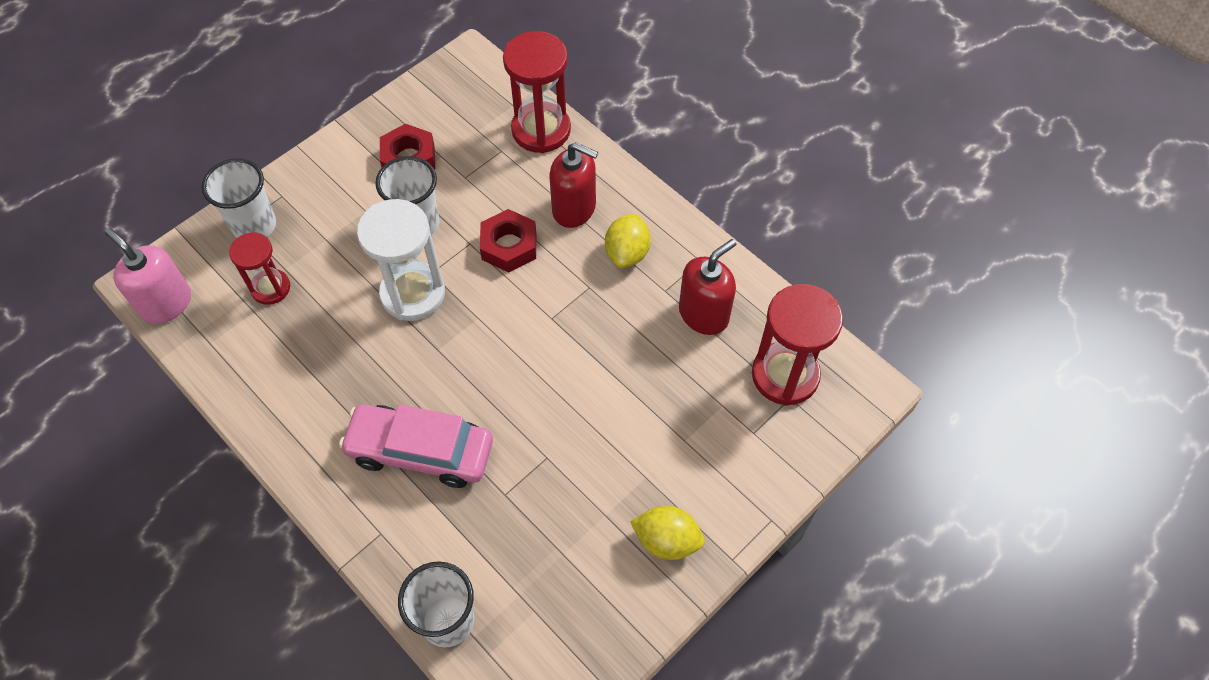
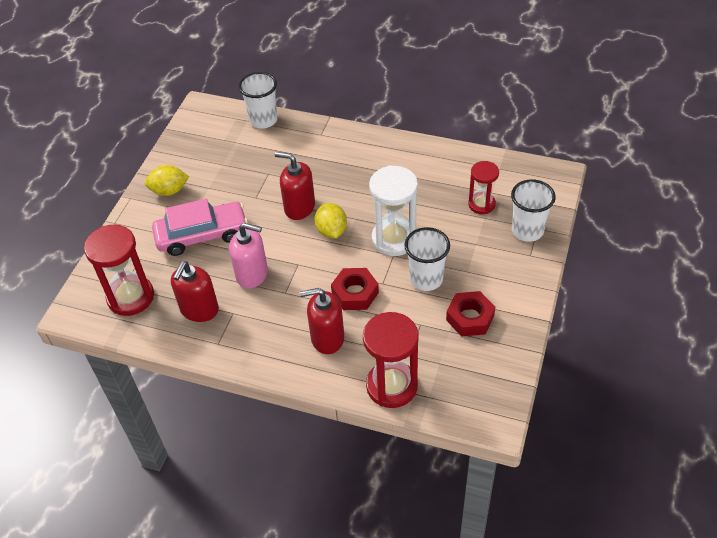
camera: 155 degrees right, 10 degrees down
(166, 303) = (532, 172): pink soap dispenser -> pink soap dispenser (252, 274)
(420, 451) = (327, 171): pink car -> pink car (202, 235)
(497, 406) = (299, 207): none -> red soap dispenser
(627, 253) = (271, 325): yellow lemon -> yellow lemon (331, 231)

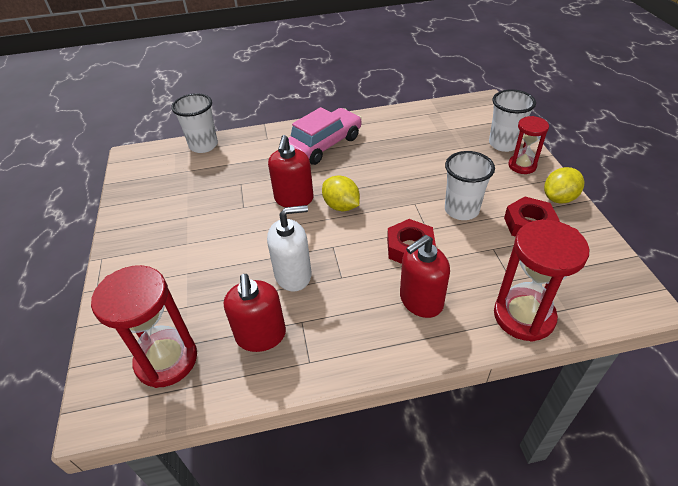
camera: 30 degrees left, 5 degrees down
(169, 191) = (144, 235): yellow lemon -> yellow lemon (559, 198)
(202, 235) = (210, 261): pink car -> pink car (323, 145)
(252, 274) = (293, 275): pink soap dispenser -> white soap dispenser
(299, 207) = (294, 199): red soap dispenser -> red soap dispenser turned 75 degrees counterclockwise
(394, 239) = (404, 190): white hourglass -> none
(481, 204) = (450, 139): red hourglass -> red hourglass (522, 166)

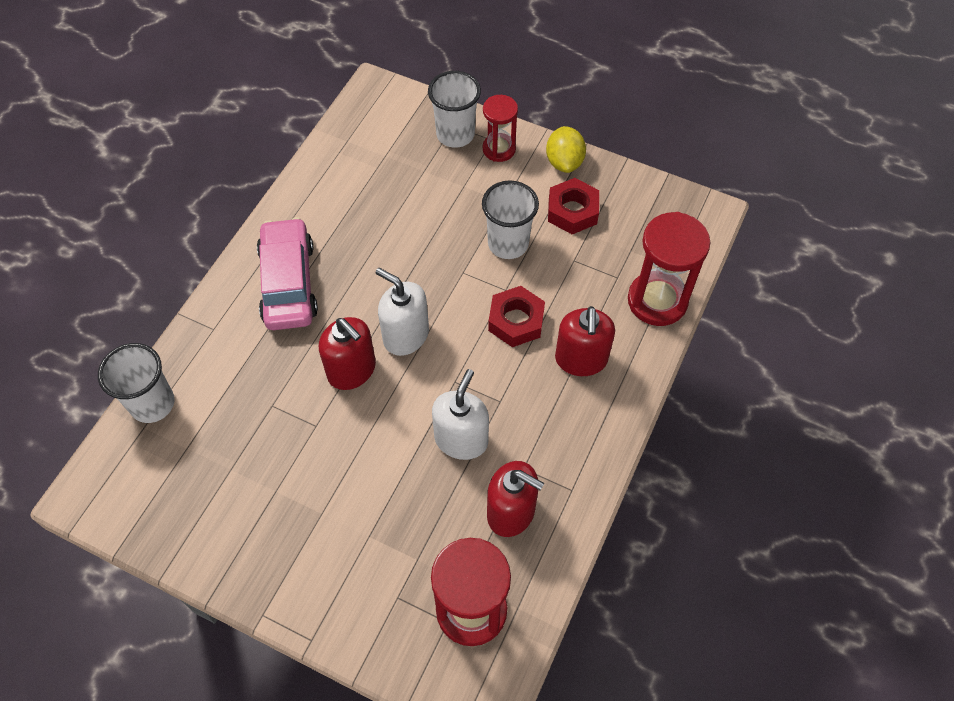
camera: 55 degrees left, 15 degrees up
(341, 206) = (405, 335): yellow lemon -> white soap dispenser

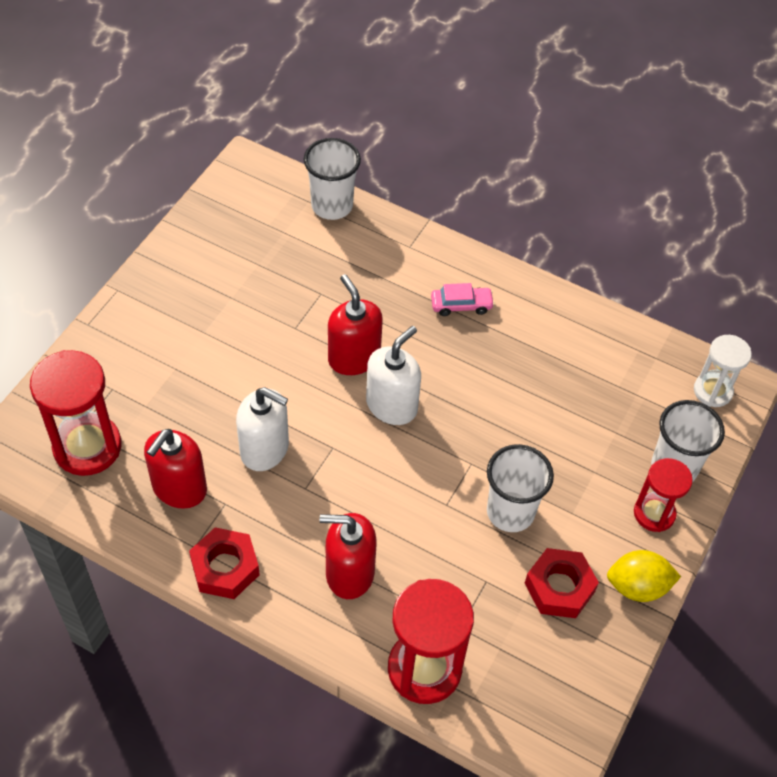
camera: 90 degrees right, 5 degrees down
(289, 283) = (461, 305): pink car -> pink car, size x0.48
(352, 370) = (354, 357): red soap dispenser -> red soap dispenser turned 105 degrees clockwise
(380, 106) = (713, 391): none -> white hourglass
(516, 321) = (404, 511): red nut -> red nut (225, 568)

